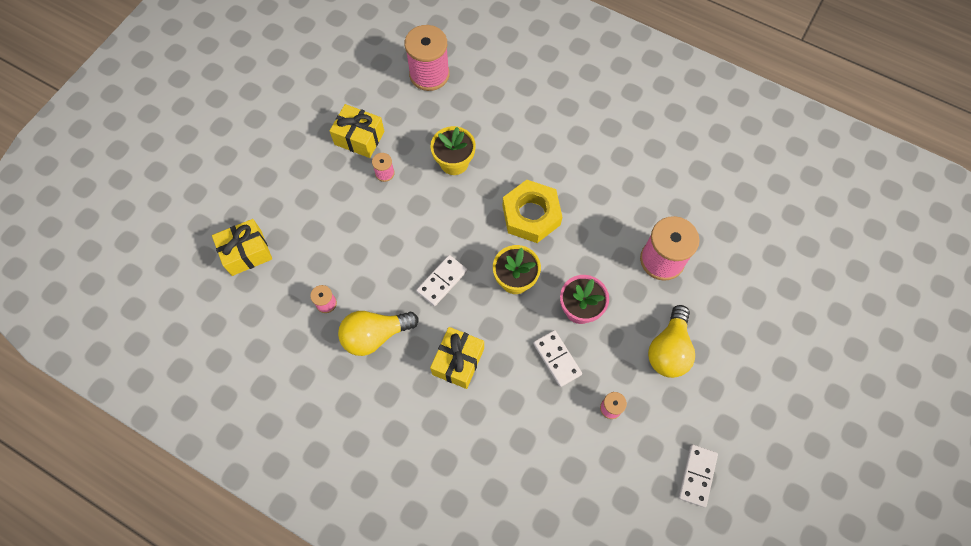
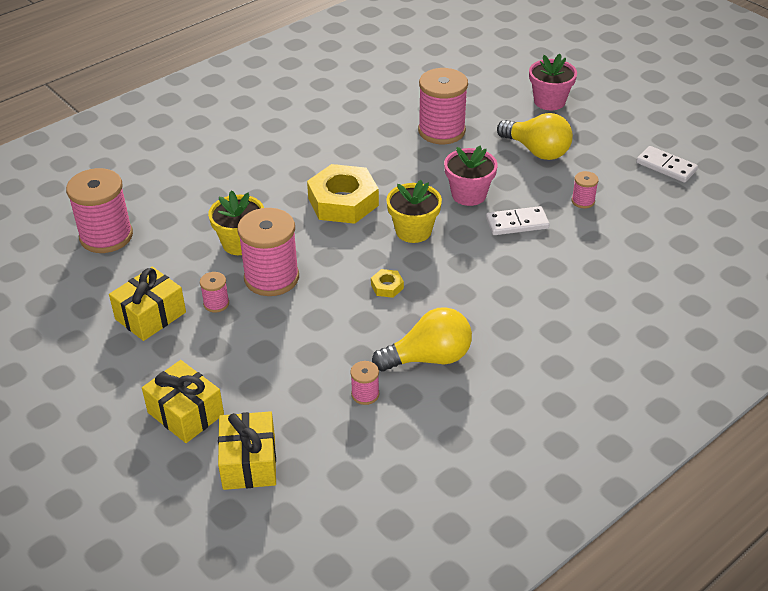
camera: 70 degrees left, 25 degrees down
(375, 335) = (429, 358): yellow light bulb -> yellow light bulb turned 105 degrees counterclockwise
(424, 198) = (271, 278): none -> pink spool
(442, 281) = (387, 286): white domino -> yellow nut
(458, 361) = (490, 296): yellow gift -> yellow gift (186, 413)
(755, 342) = (549, 101): none -> pink flower pot

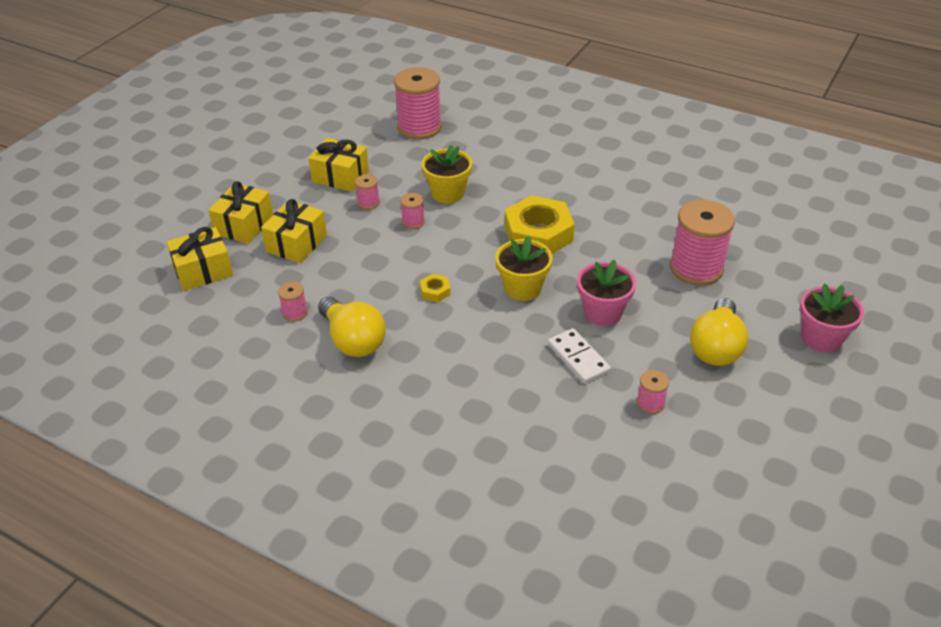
camera: 70 degrees right, 0 degrees up
(249, 373) = (296, 243): none -> yellow gift
(271, 278) = (413, 222): pink spool -> pink spool, size x0.46
(666, 166) = (771, 469): white domino -> none

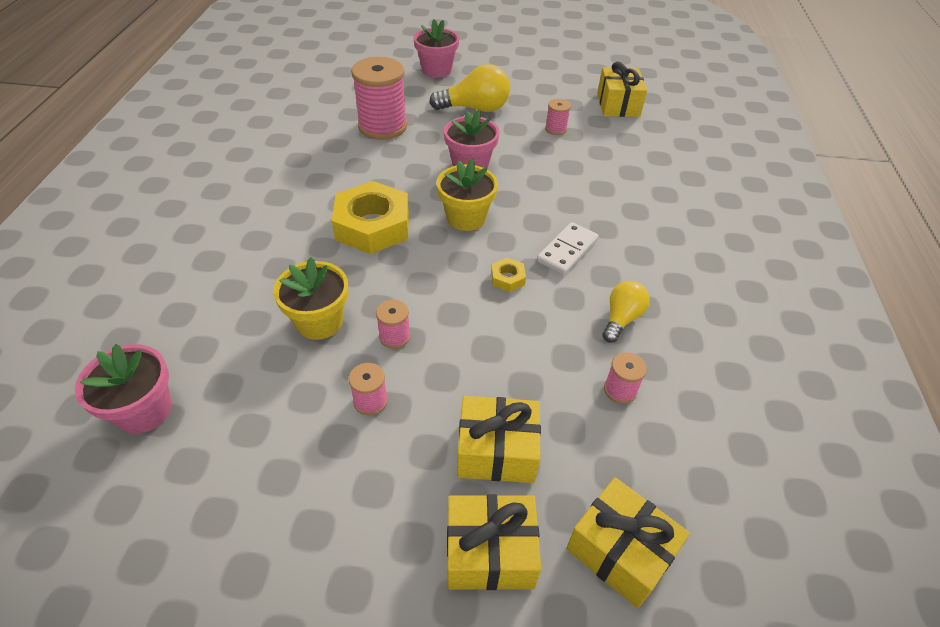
camera: 115 degrees left, 5 degrees up
(340, 176) = (312, 467): yellow gift -> yellow gift (618, 105)
(353, 340) = (621, 318): yellow light bulb -> yellow light bulb, size x0.62
(419, 127) = (144, 411): pink spool -> pink flower pot
(578, 358) = (534, 169): white domino -> white domino (567, 251)

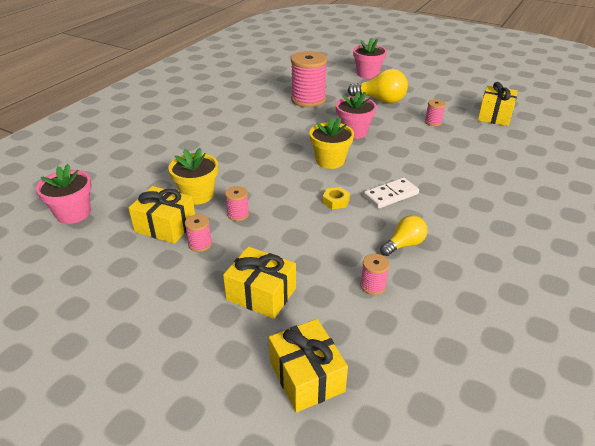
camera: 25 degrees right, 10 degrees down
(373, 226) = (265, 152): yellow nut -> none
(490, 552) = (219, 346): yellow gift -> yellow gift (165, 226)

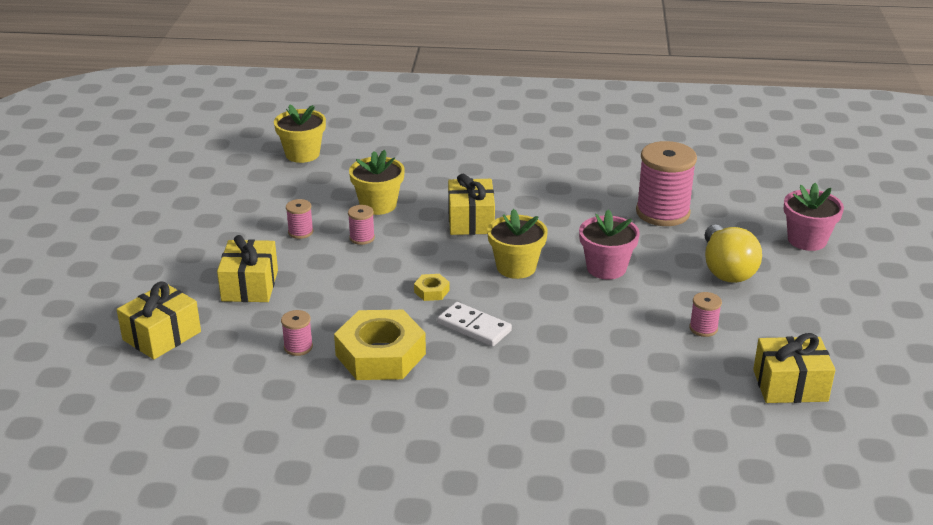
camera: 65 degrees right, 5 degrees down
(73, 213) = (302, 154): pink flower pot -> yellow flower pot
(165, 226) = (315, 205): yellow gift -> yellow gift (471, 220)
(404, 244) = (380, 354): yellow light bulb -> yellow nut

